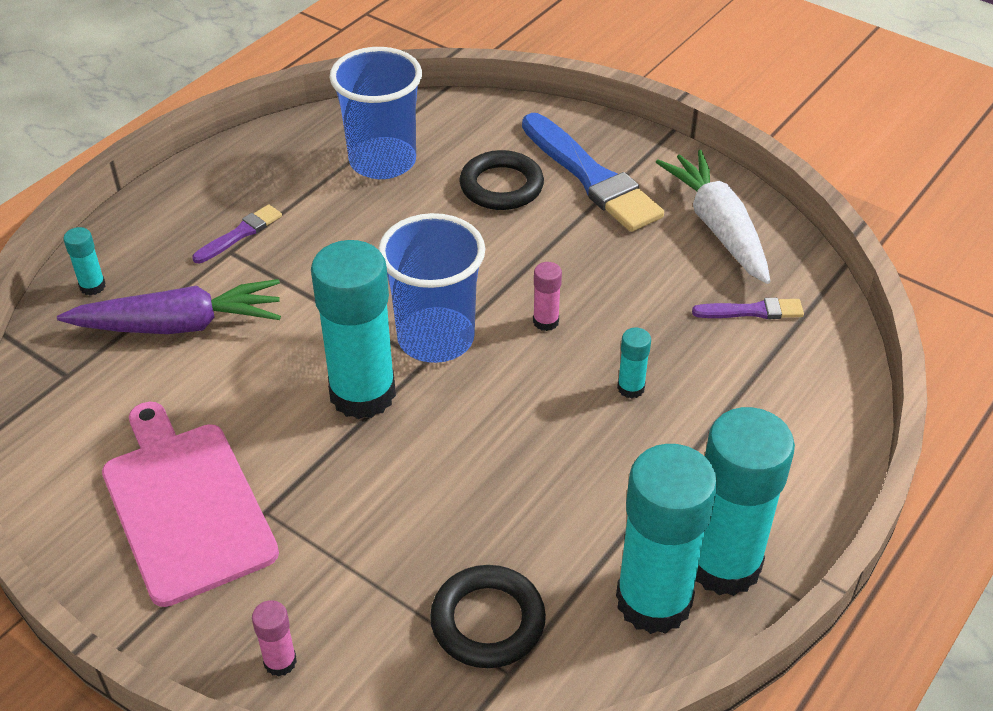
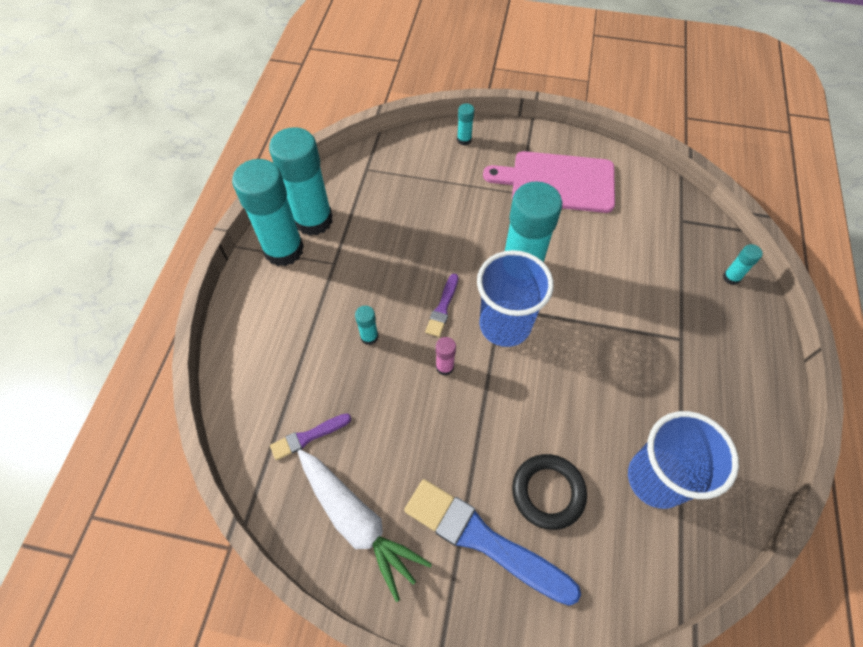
camera: 155 degrees right, 15 degrees up
(179, 325) = (657, 273): purple carrot -> none
(186, 505) = (558, 182): pink cutting board -> pink cutting board turned 150 degrees clockwise
(240, 234) = (689, 356): purple brush -> purple brush (443, 307)
(280, 661) = (464, 140): pink glue stick -> turquoise glue stick
(488, 621) = (386, 184): black ring -> none

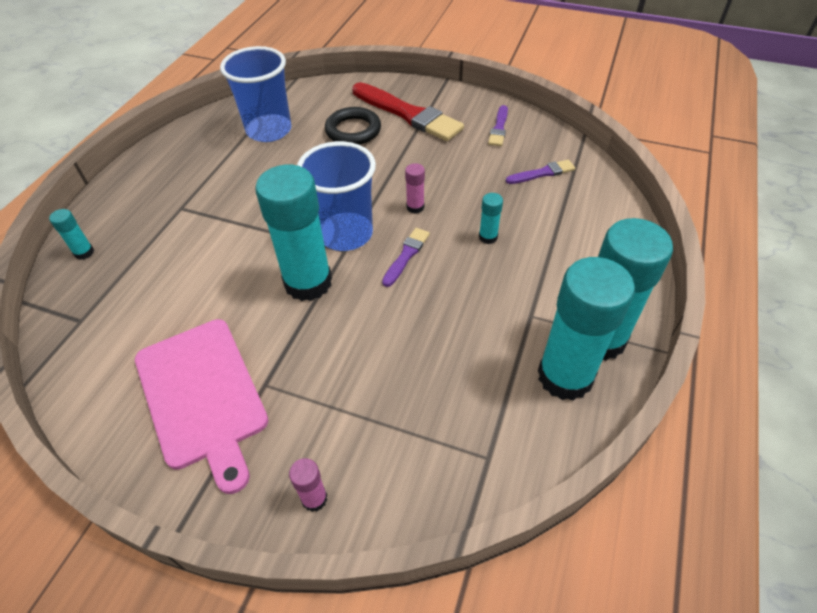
camera: 170 degrees left, 10 degrees down
(357, 521) = (499, 128): white carrot -> purple brush
(464, 140) = (314, 499): turquoise glue stick -> pink glue stick
(484, 540) = (408, 114): blue brush -> red brush
(558, 182) = (202, 395): pink cutting board -> pink cutting board turned 45 degrees clockwise

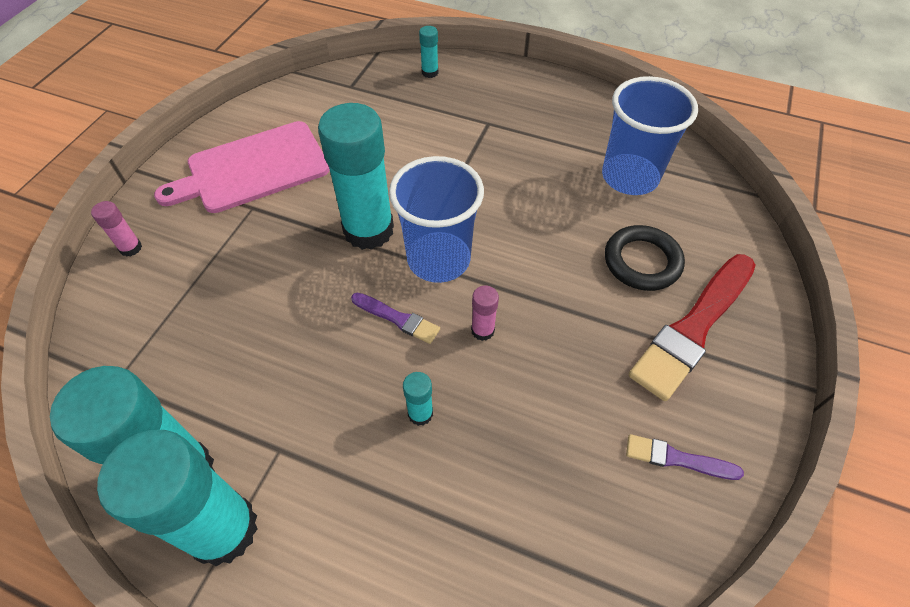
camera: 90 degrees right, 5 degrees up
(542, 173) = (560, 513): purple brush -> none

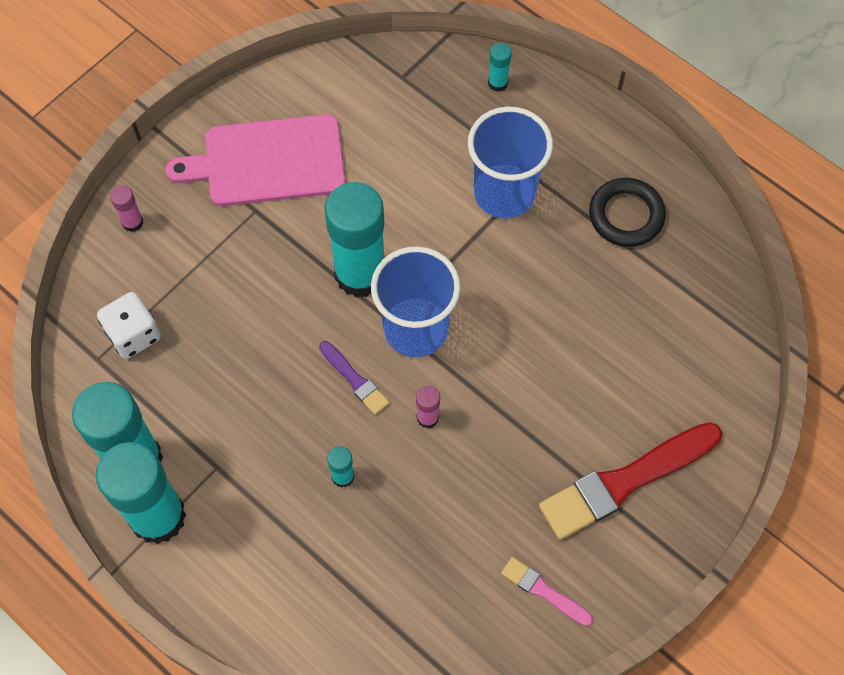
camera: 20 degrees right, 10 degrees up
(152, 346) = (133, 334): none -> white dice
(629, 177) = (654, 295): blue cup -> blue cup (504, 193)
(642, 261) = (613, 397): black ring -> black ring (626, 215)
(677, 459) = (544, 591): purple brush -> pink brush

